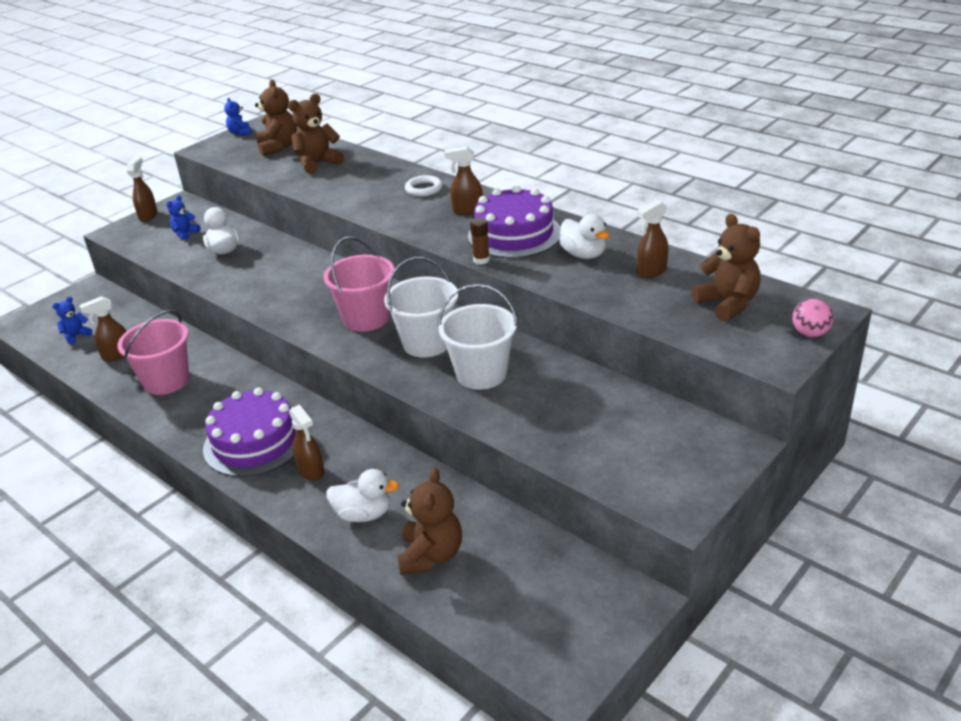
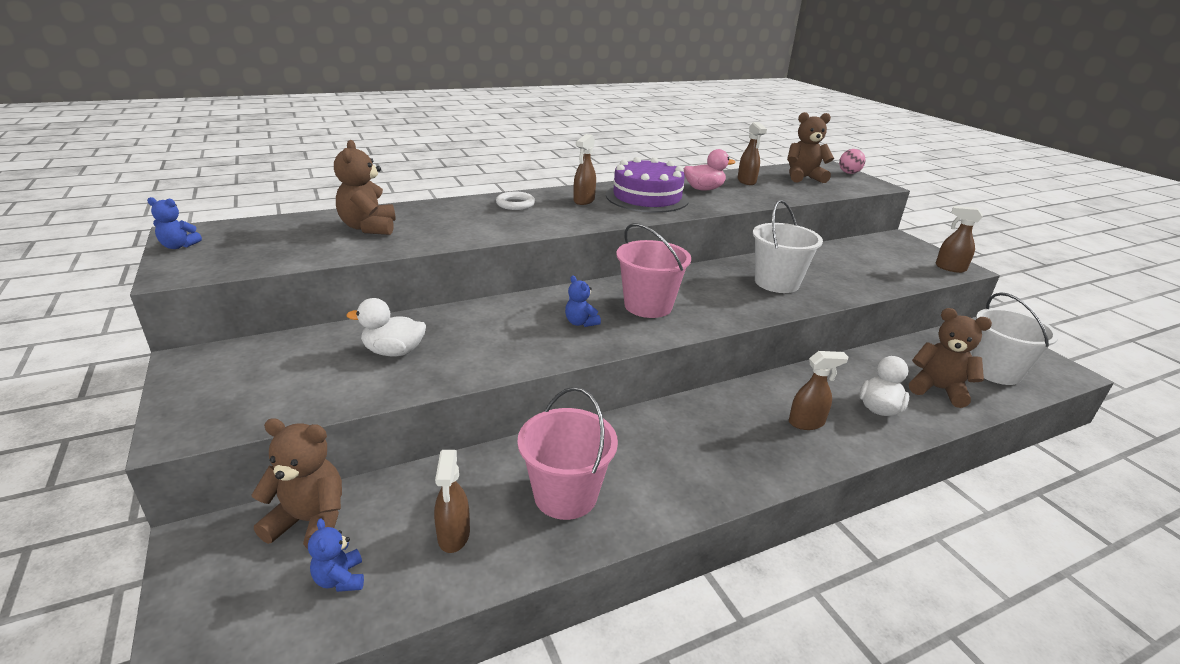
camera: 70 degrees left, 5 degrees down
(148, 215) = (181, 392): brown spray bottle -> brown spray bottle (949, 268)
(185, 234) = (299, 371): blue teddy bear -> blue teddy bear (580, 323)
(254, 442) = (740, 448): purple cake -> none
(278, 147) = (279, 236): brown teddy bear -> brown teddy bear (310, 521)
(426, 343) = (714, 291): white bucket -> white bucket (995, 371)
(481, 260) = (678, 214): brown glue stick -> none
(583, 254) = (703, 189): white duck -> pink duck

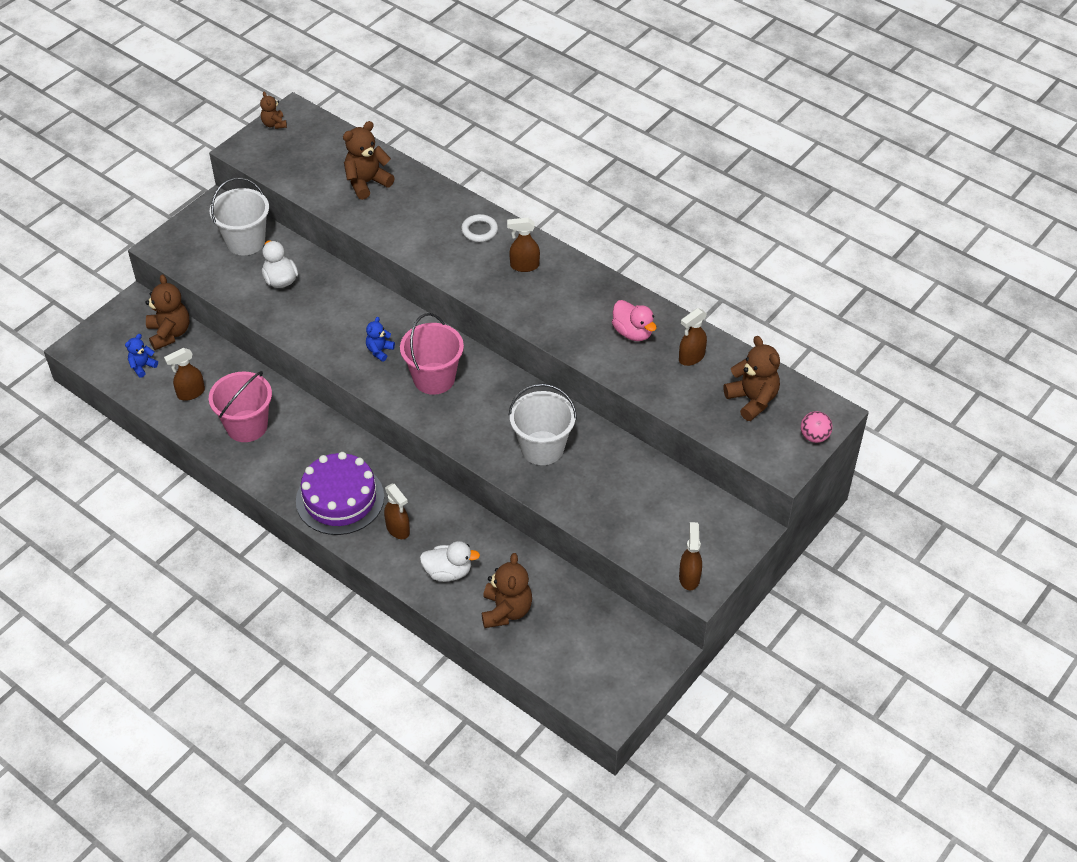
camera: 65 degrees right, 20 degrees up
(179, 246) = (274, 124): blue teddy bear -> brown teddy bear
(647, 197) = (570, 301): purple cake -> purple cake (340, 499)
(995, 371) = (570, 654): white bucket -> white bucket (245, 241)

